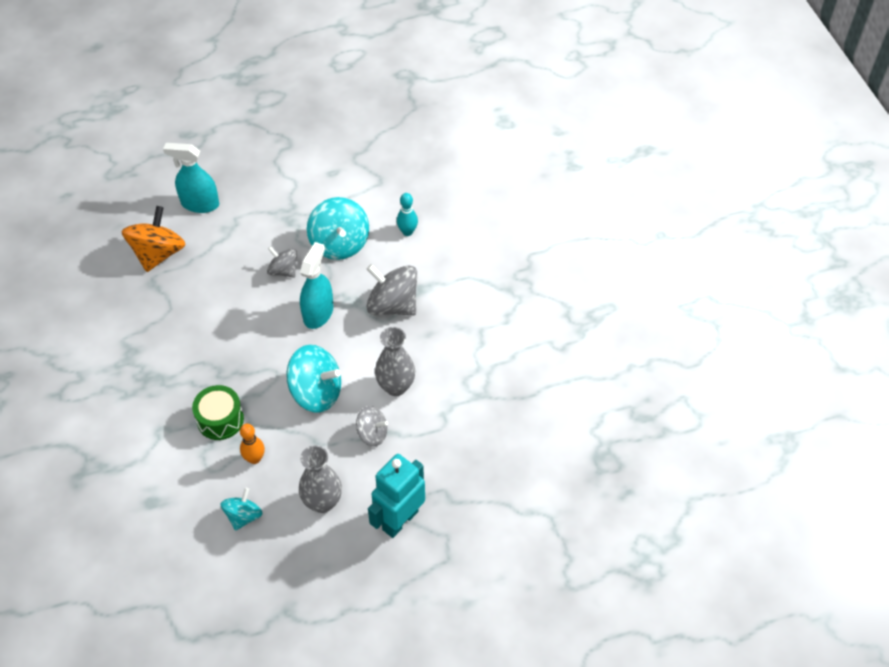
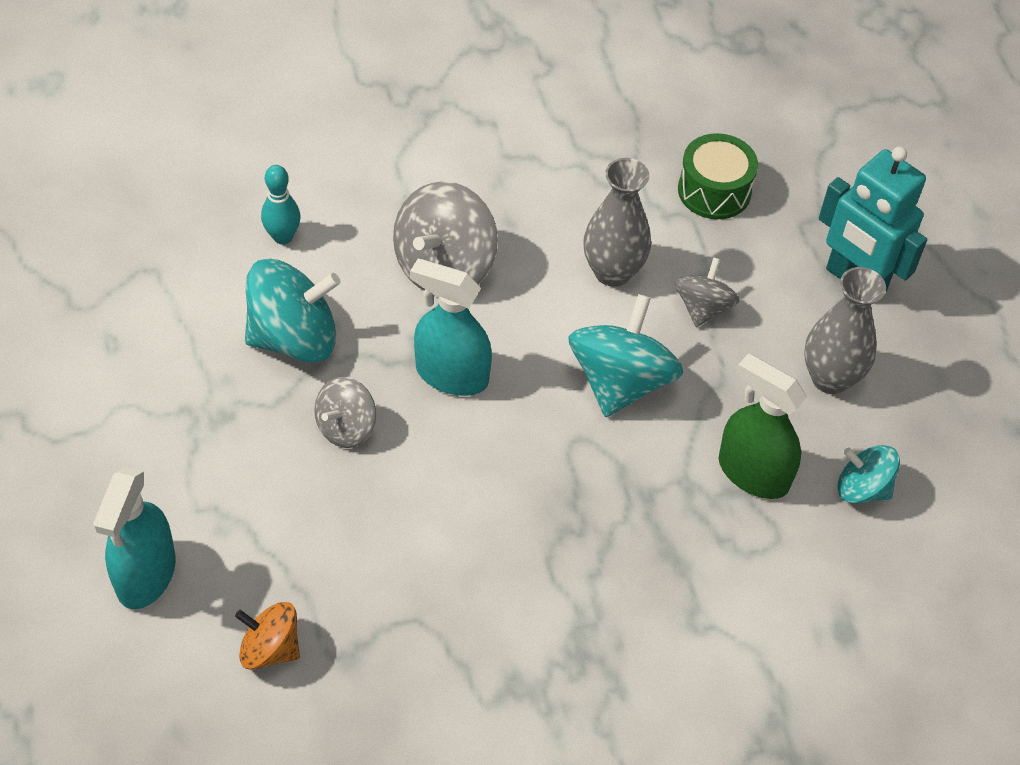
camera: 90 degrees left, 0 degrees up
(158, 254) = (270, 648): orange spinning top -> orange spinning top, size x0.59
(220, 419) = (674, 526): green drum -> green drum (714, 191)
(254, 458) = (753, 473): orange bowling pin -> green spray bottle

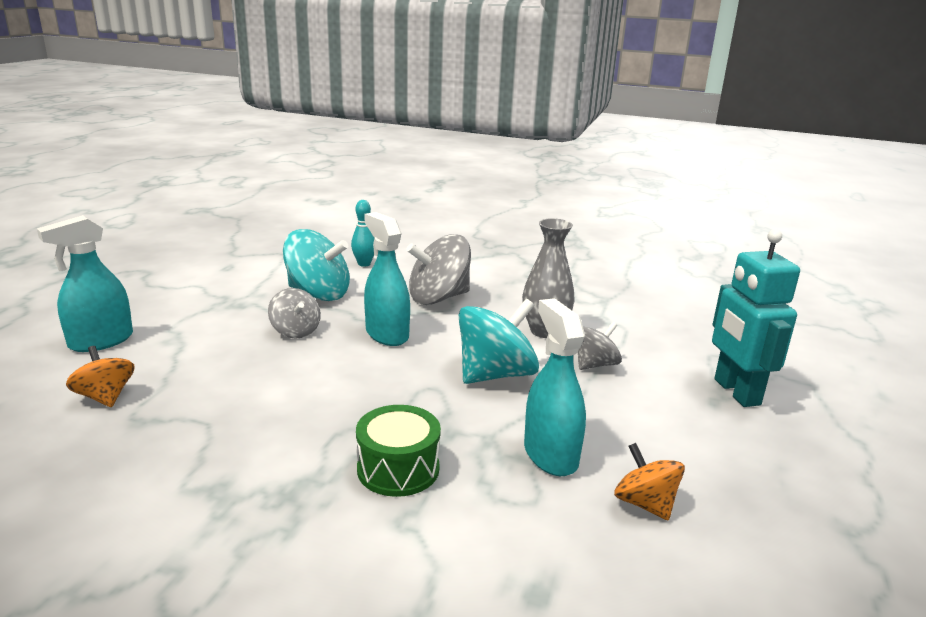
camera: 35 degrees right, 30 degrees down
(346, 427) = (295, 331): grey spinning top -> grey spinning top turned 105 degrees counterclockwise
(714, 191) = (654, 323): green drum -> green drum (398, 469)
(753, 473) = (550, 455): green spray bottle -> turquoise spray bottle
(830, 378) = (670, 431): grey vase -> none
(862, 488) = (645, 503): turquoise spinning top -> orange spinning top

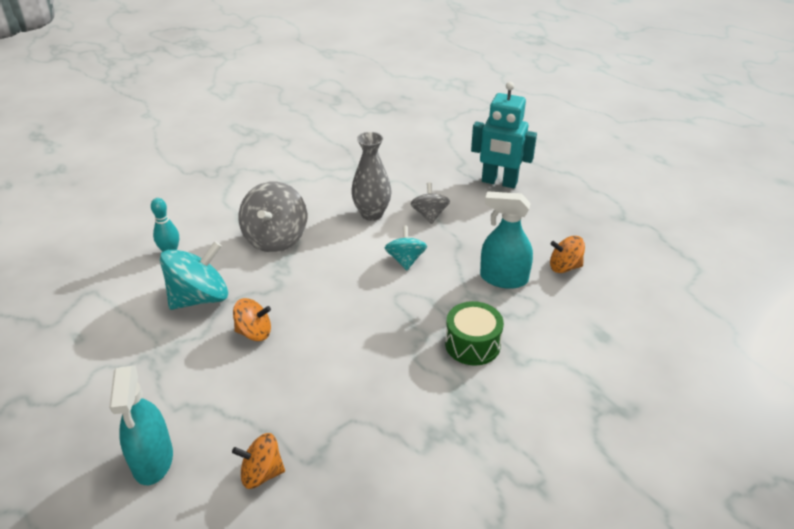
camera: 55 degrees left, 15 degrees up
(295, 331) = (254, 332): grey spinning top -> orange spinning top
(387, 334) = (306, 286): turquoise spray bottle -> none
(495, 374) = (405, 260): turquoise spinning top -> turquoise spinning top, size x0.59

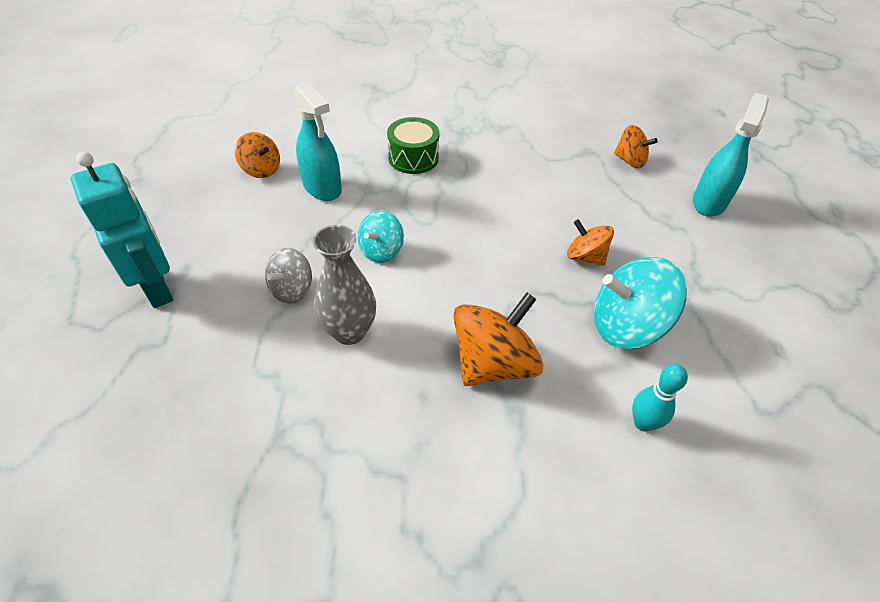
camera: 145 degrees left, 10 degrees up
(275, 238) = (493, 363): grey spinning top -> orange spinning top

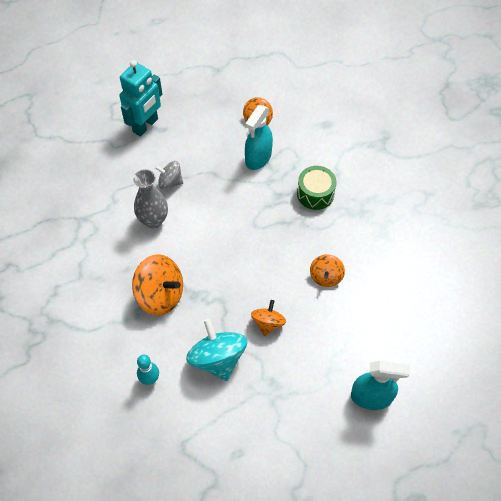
camera: 70 degrees right, 10 degrees up
(381, 251) = (219, 211): turquoise spinning top -> none
(630, 161) = (393, 332): orange spinning top -> orange spinning top (326, 277)

